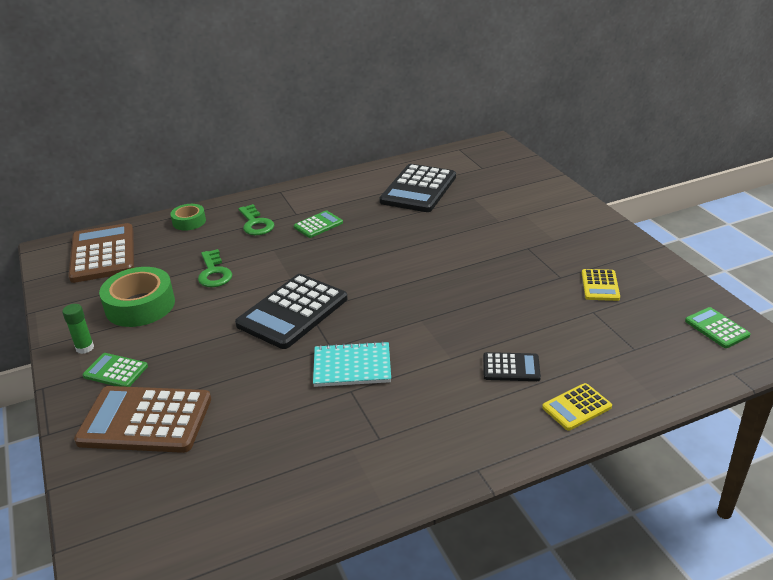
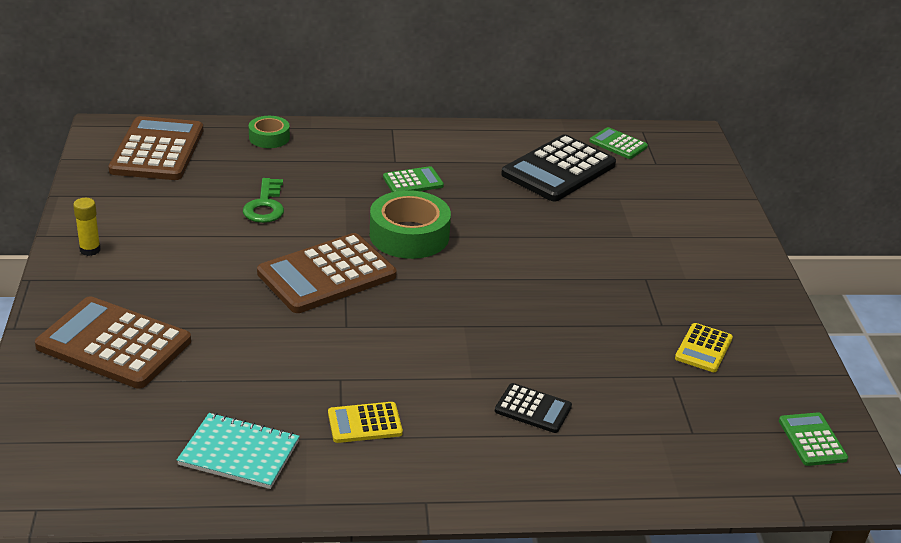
camera: 15 degrees right, 0 degrees up
(85, 348) = (90, 250): green glue stick -> yellow glue stick
(115, 371) = (109, 284): green calculator -> green calculator (618, 144)
(140, 305) = (168, 220): green tape -> green tape (409, 235)
(256, 224) = (342, 161): green key -> none
(292, 312) = (327, 275): black calculator -> brown calculator
(352, 366) = (357, 353): turquoise notebook -> turquoise notebook (239, 453)
(576, 407) = (579, 474): yellow calculator -> yellow calculator (365, 423)

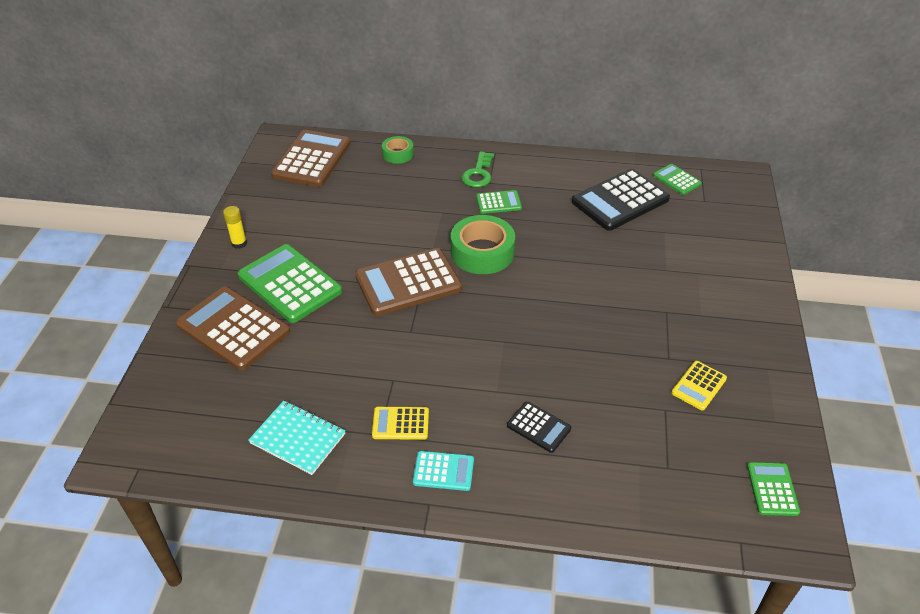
camera: 15 degrees right, 10 degrees up
(173, 288) = (290, 284): none -> green calculator
(265, 206) = (378, 215): green key -> green key (478, 174)
(433, 466) = (443, 471): none -> turquoise calculator

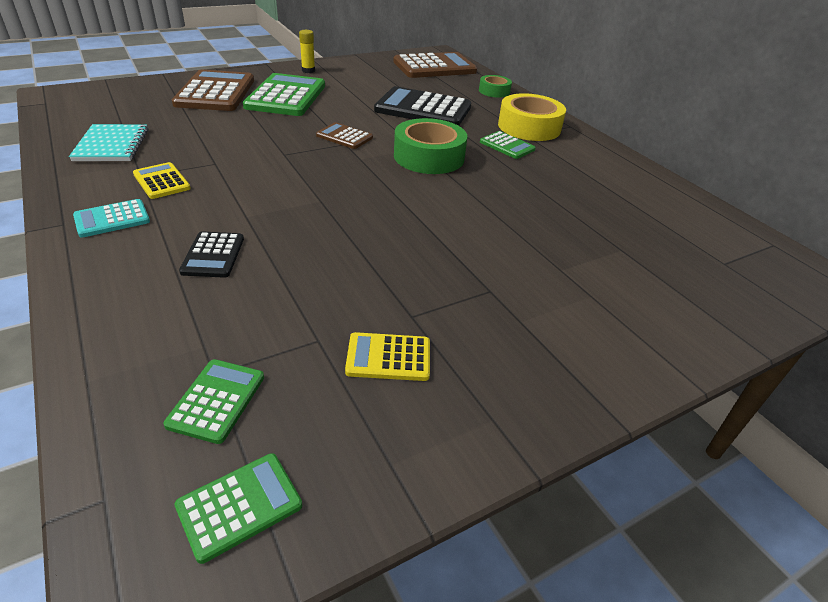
camera: 50 degrees right, 5 degrees down
(408, 282) = (344, 137): brown calculator -> brown calculator, size x0.50
(443, 471) = (112, 219): turquoise calculator -> turquoise calculator turned 90 degrees clockwise
(478, 174) = (529, 127): green key -> yellow tape
(620, 200) = (621, 207): black calculator -> black calculator (423, 109)
(676, 180) = (722, 233): green calculator -> green calculator (217, 400)

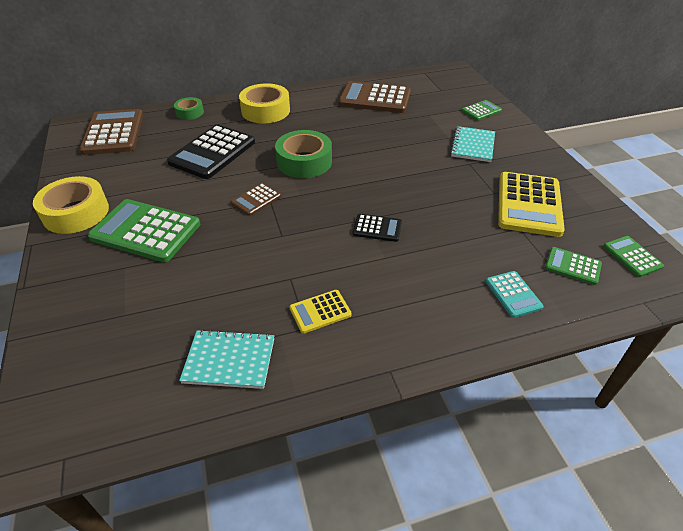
camera: 75 degrees left, 5 degrees up
(112, 219) = (384, 337): turquoise calculator -> turquoise calculator (513, 294)
(213, 255) = (437, 273): black calculator -> black calculator (377, 228)
(215, 92) = (107, 285): brown calculator -> brown calculator (375, 98)
(308, 71) = (76, 213): yellow glue stick -> yellow tape
(388, 357) = (529, 204): yellow calculator -> yellow calculator, size x1.99
(507, 146) = (294, 125): green calculator -> green calculator (481, 111)
(550, 296) = (472, 145): none -> turquoise notebook

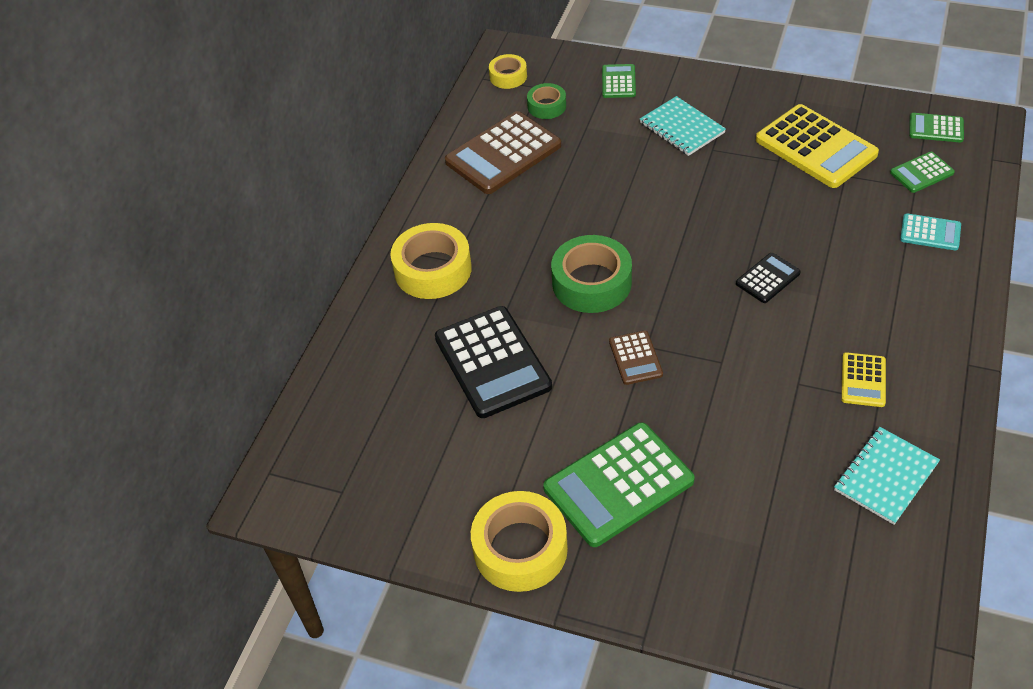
camera: 50 degrees left, 5 degrees up
(113, 133) = (338, 456): brown calculator -> none
(190, 112) = (360, 351): green tape -> green tape (546, 106)
(436, 78) = (508, 76): none -> yellow tape

